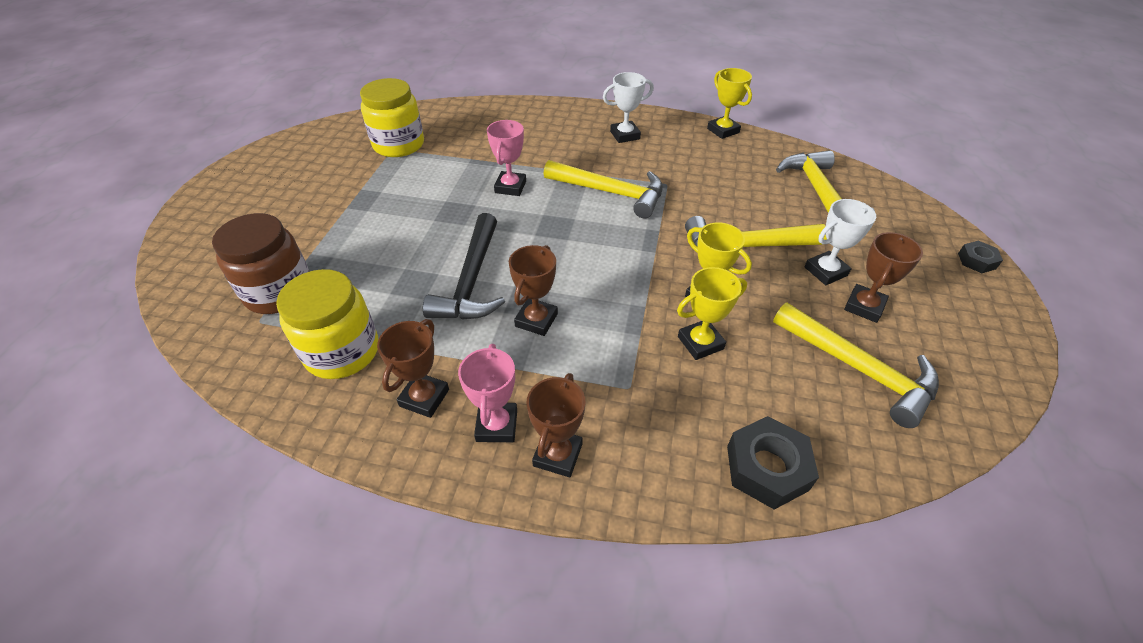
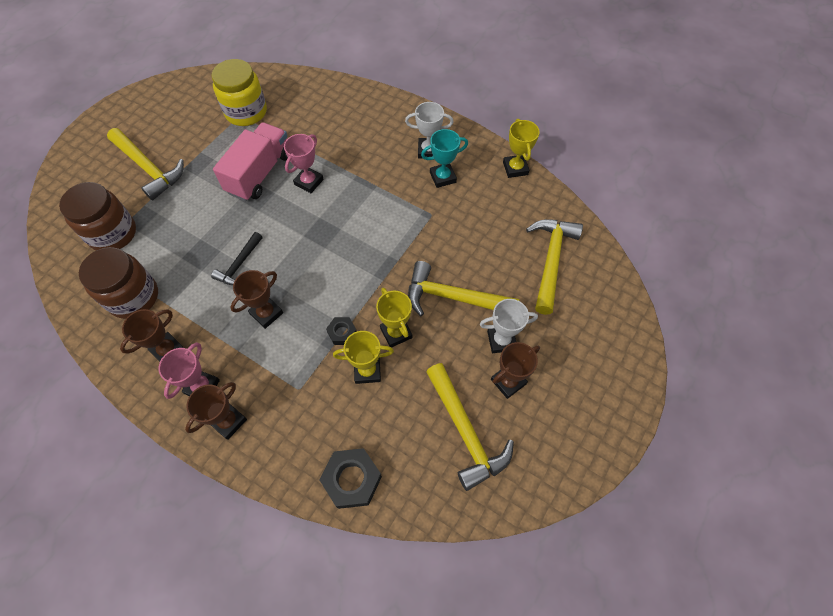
camera: 20 degrees right, 15 degrees up
(342, 351) = (133, 297): yellow jar -> brown jar
(446, 192) = (259, 173): none -> pink truck
(472, 281) = (239, 265): black hammer -> black hammer, size x0.59
(611, 193) = (382, 211): yellow hammer -> yellow hammer (149, 168)
(655, 152) = (442, 177): none -> turquoise trophy
(976, 261) = (633, 371): black nut -> black nut (342, 333)

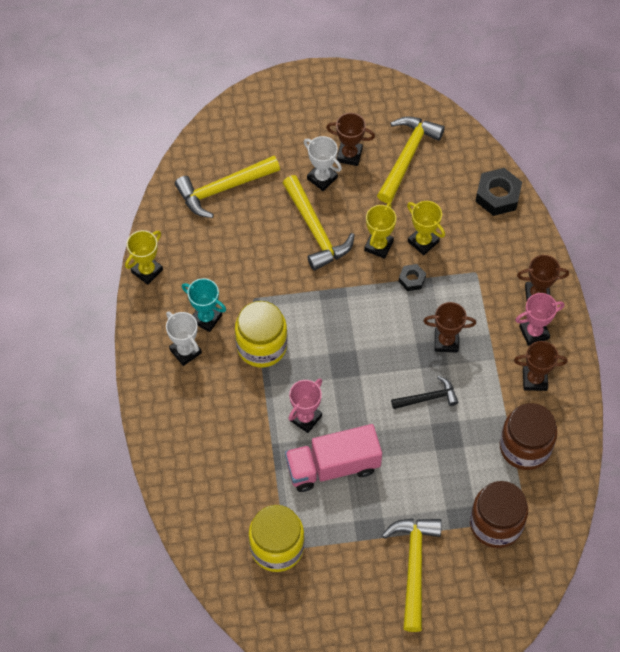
camera: 130 degrees left, 0 degrees up
(309, 182) = (305, 418): pink trophy -> pink trophy turned 45 degrees counterclockwise
(388, 194) = (261, 346): none -> yellow jar

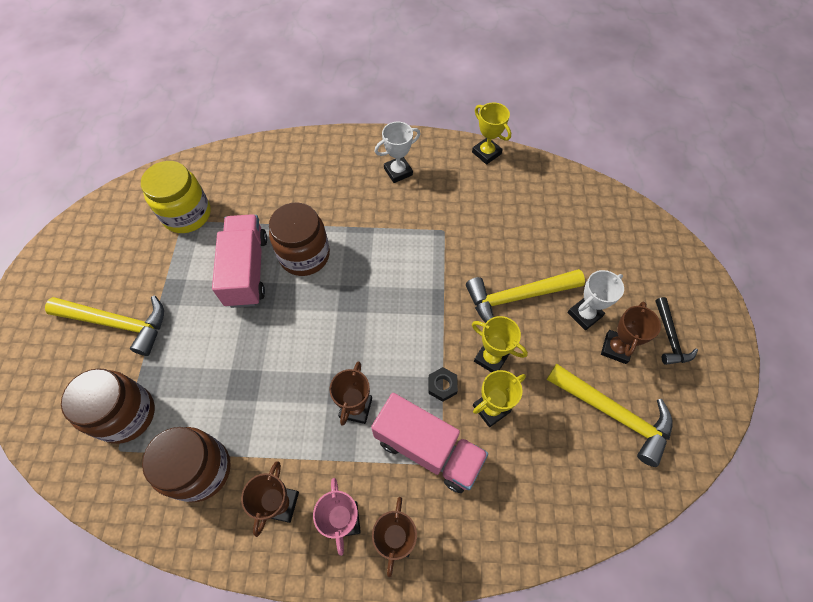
camera: 100 degrees right, 0 degrees up
(206, 318) = (429, 191): turquoise trophy -> none
(223, 189) = (573, 221): yellow hammer -> none
(261, 346) = (390, 230): yellow jar -> none
(305, 418) = (304, 255): pink trophy -> brown jar
(428, 398) = (293, 374): black hammer -> black hammer (670, 337)
(466, 283) = (428, 449): none -> pink truck
(497, 195) = (551, 520): black nut -> none

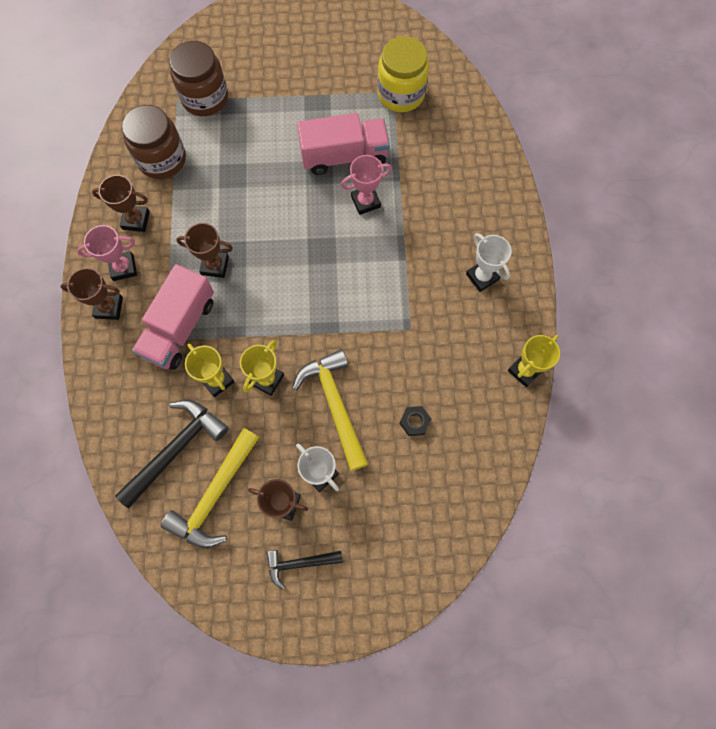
camera: 85 degrees right, 10 degrees up
(118, 323) = (283, 71): yellow hammer -> none
(304, 255) = (365, 201): brown jar -> pink trophy
(442, 386) = (237, 336): black nut -> black nut (414, 422)
(568, 454) = (176, 449): none -> black hammer

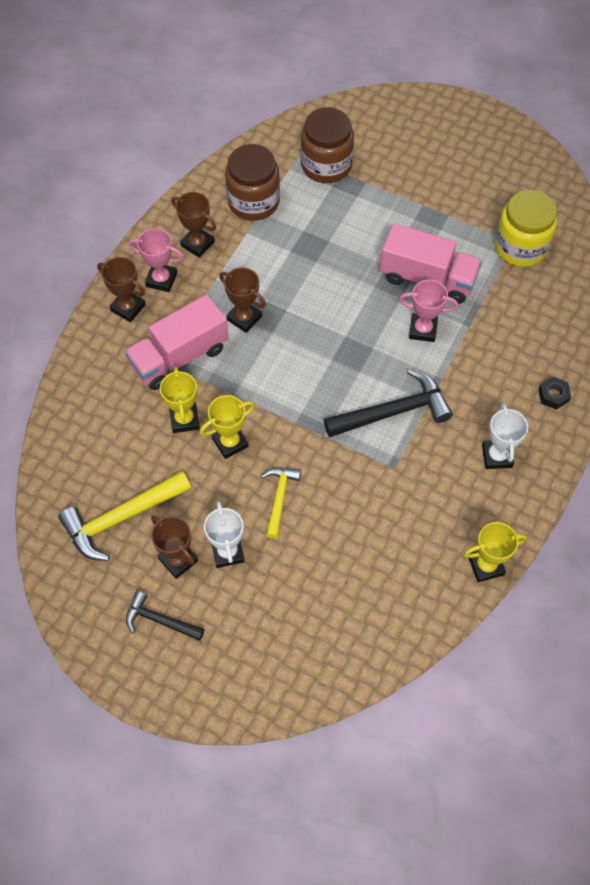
camera: 30 degrees right, 10 degrees down
(176, 449) = (112, 460): black hammer -> black hammer (393, 411)
(335, 404) = (279, 498): yellow hammer -> yellow hammer, size x0.59
(414, 422) = (346, 554): black nut -> black nut (553, 395)

